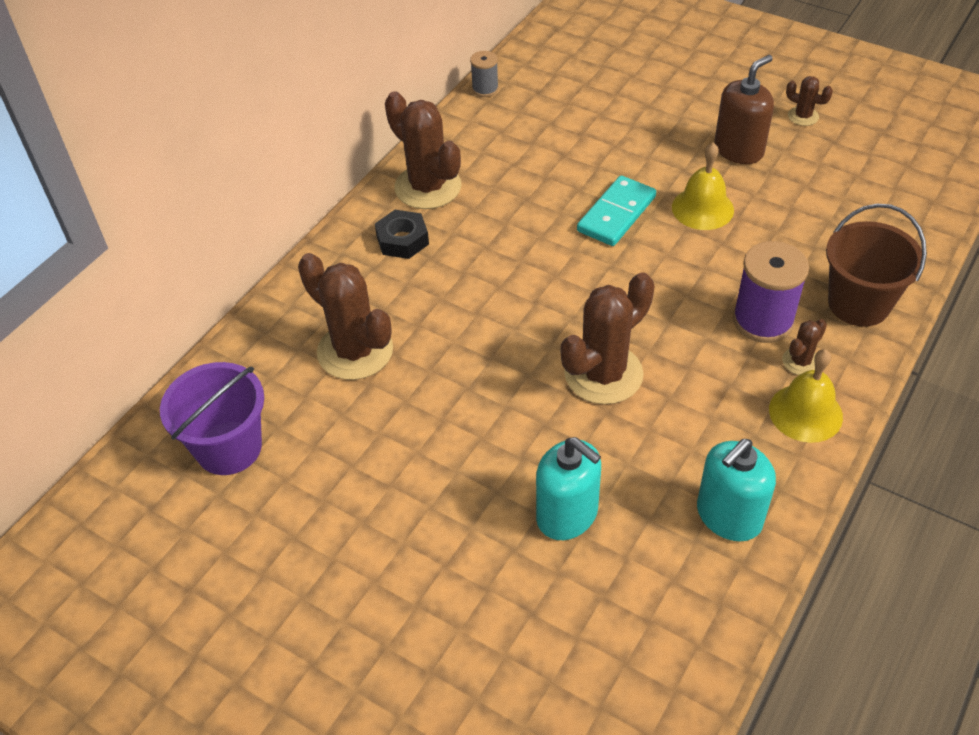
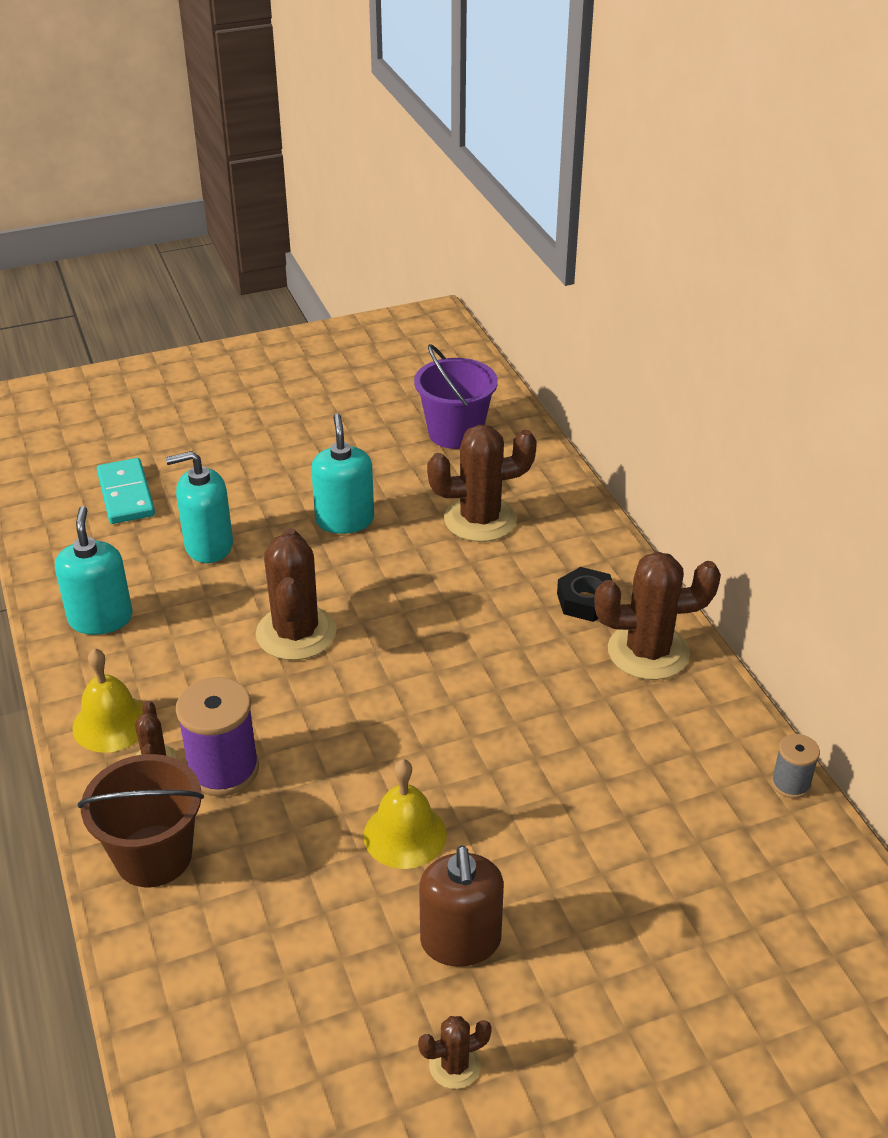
camera: 125 degrees right, 10 degrees down
(438, 440) = (345, 520): none -> turquoise soap dispenser
(616, 214) = (468, 761): turquoise domino -> turquoise domino (126, 494)

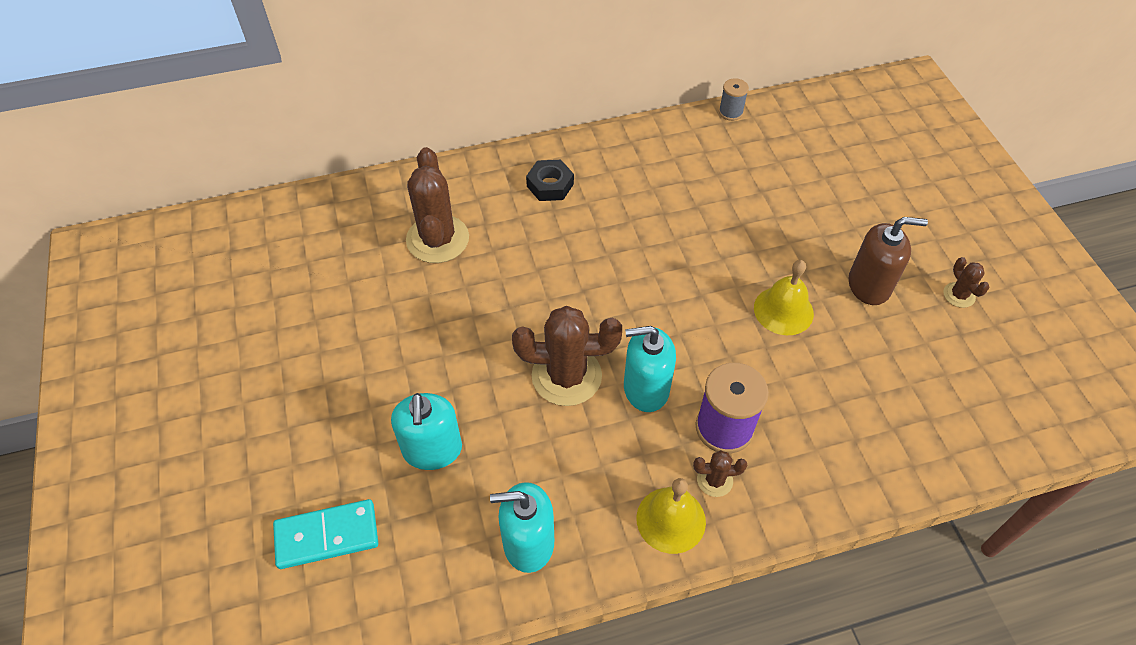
camera: 85 degrees left, 15 degrees up
(153, 856) = (815, 474): brown bucket -> none
(345, 520) = (417, 336): turquoise soap dispenser -> turquoise soap dispenser (646, 389)
(455, 433) = (305, 246): purple bucket -> none
(648, 652) = (608, 159): brown cactus -> none

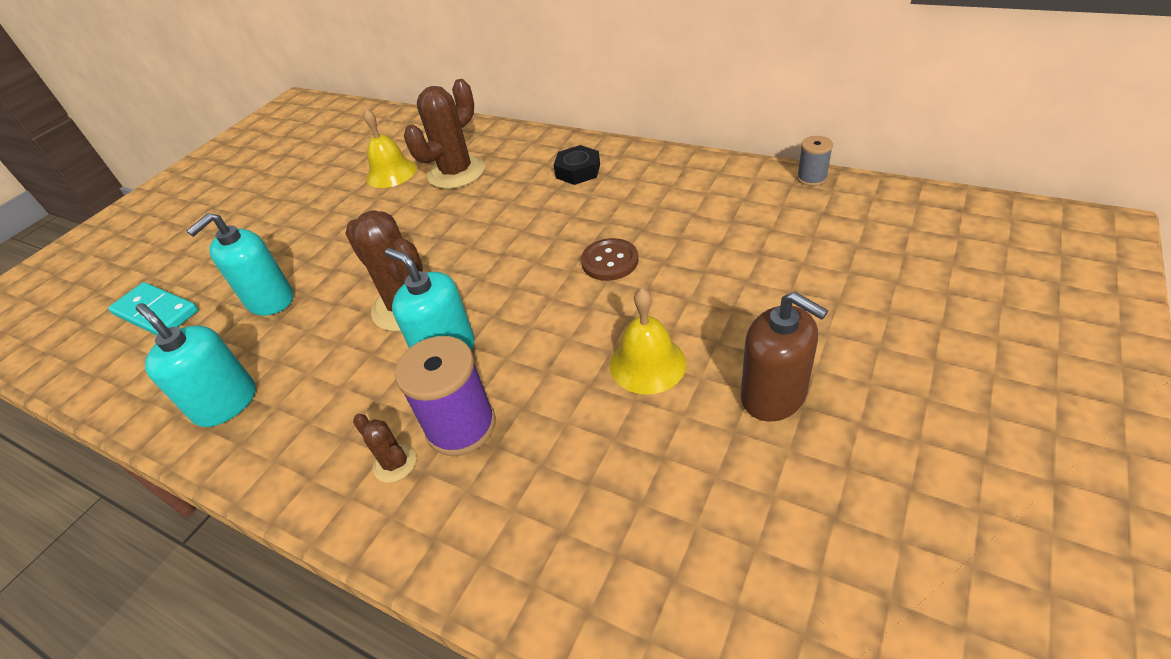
camera: 50 degrees right, 10 degrees down
(671, 519) = (323, 467): yellow bell -> yellow bell (391, 173)
(672, 251) = (610, 261): none -> brown button
(959, 295) = (885, 474): brown cactus -> none

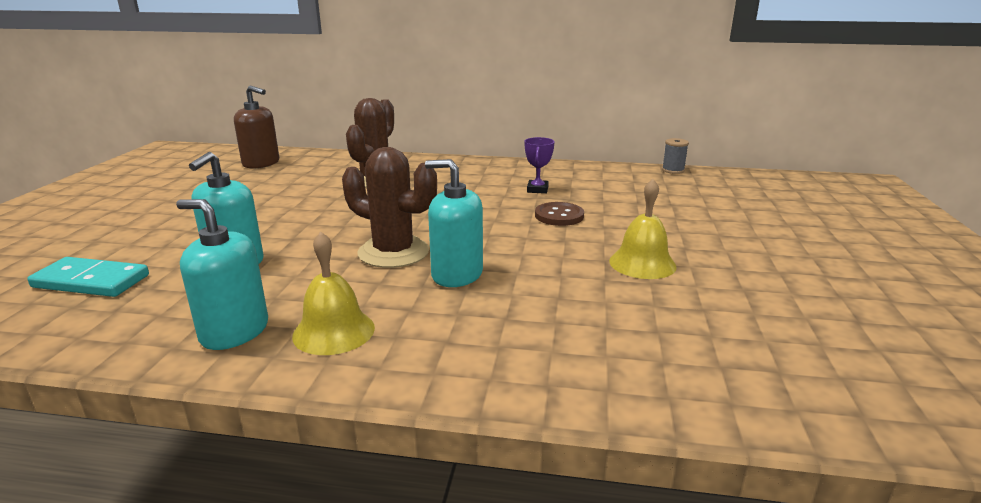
camera: 25 degrees left, 20 degrees down
(391, 173) = (309, 182): yellow bell -> yellow bell (334, 331)
(395, 463) = (465, 345): brown cactus -> none
(461, 426) = (511, 315): purple spool -> none
(578, 171) = (487, 174): black nut -> none
(616, 207) = (537, 189): none -> purple trophy
(773, 395) = (753, 269): brown soap dispenser -> brown soap dispenser (261, 163)

